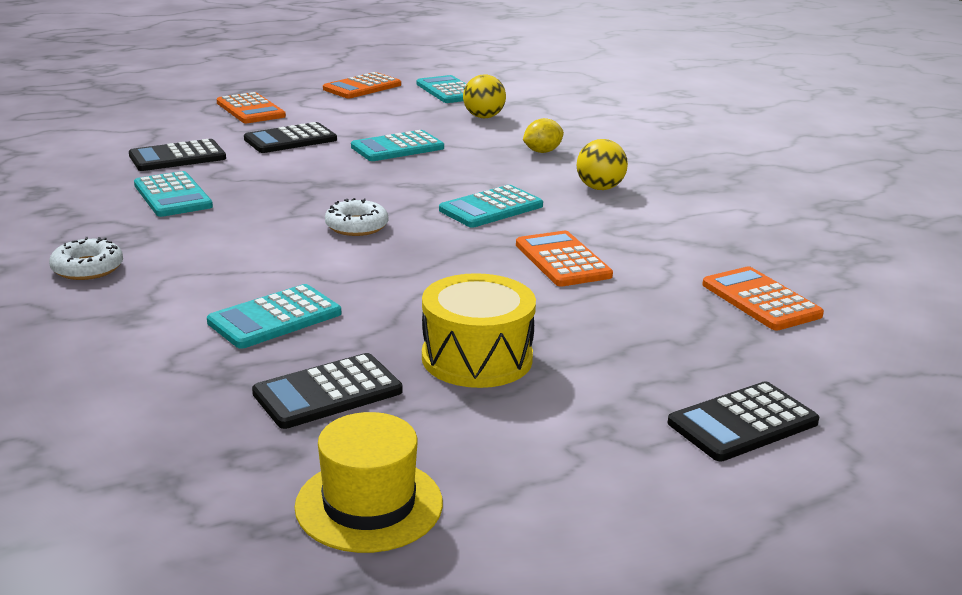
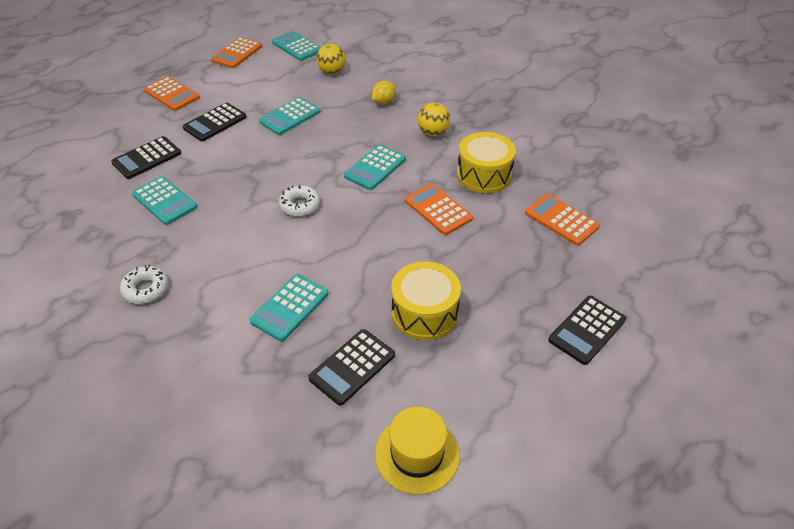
camera: 15 degrees left, 20 degrees up
(656, 238) = (484, 175): none -> yellow drum

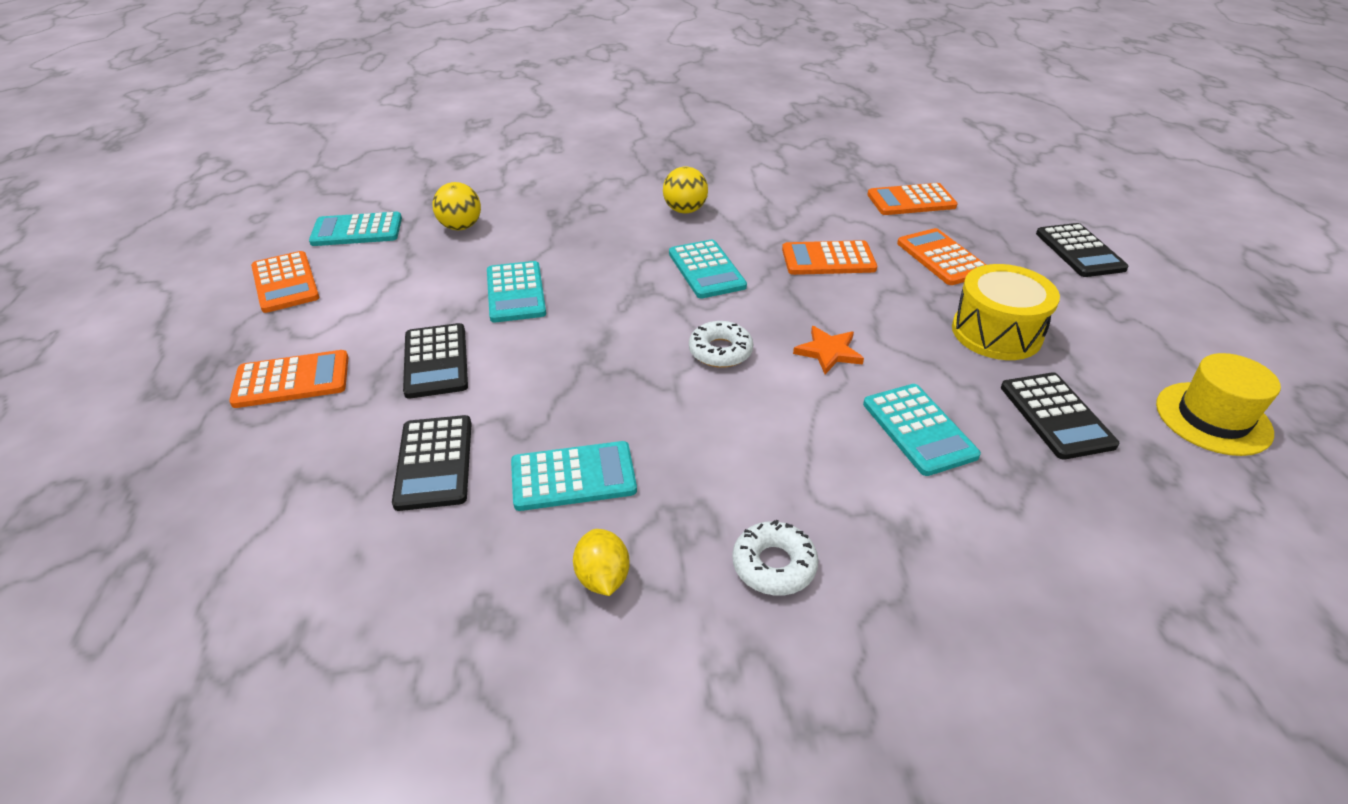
camera: 55 degrees left, 5 degrees down
(335, 246) = (828, 352): none -> orange star
(383, 102) = (581, 217): yellow lemon -> yellow lemon (602, 578)
(484, 175) = (797, 211): yellow drum -> none
(495, 259) = (942, 258): none -> orange calculator

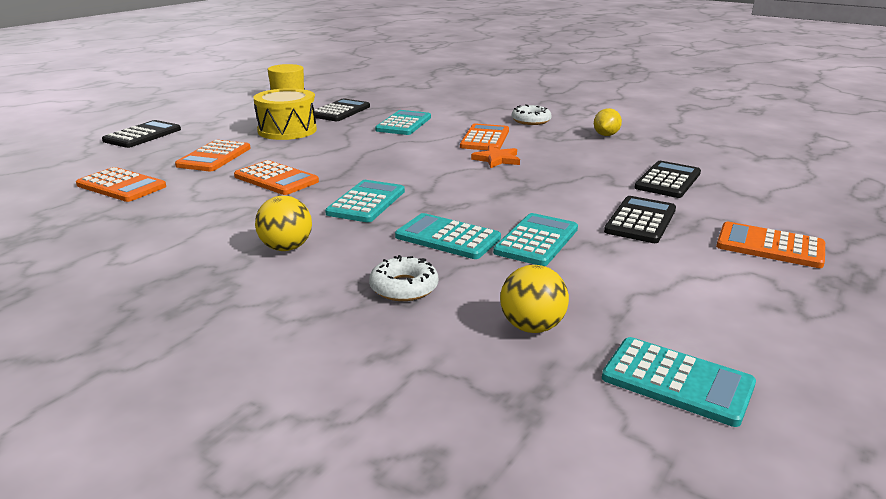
camera: 140 degrees left, 15 degrees down
(285, 283) = (787, 339): orange calculator -> orange calculator (485, 139)
(573, 477) = (591, 157): turquoise calculator -> turquoise calculator (447, 238)
(720, 351) = (441, 167): white donut -> white donut (404, 287)
(828, 352) = (384, 150): orange star -> orange star (497, 159)

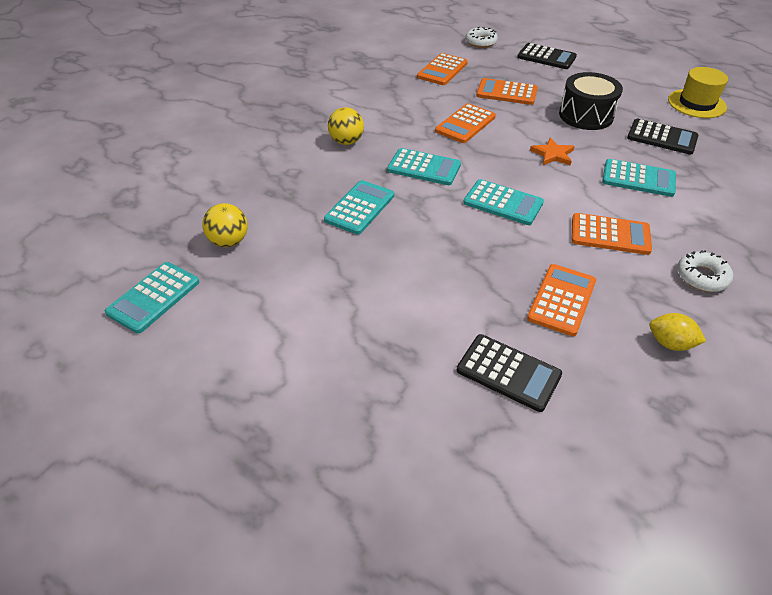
camera: 90 degrees right, 20 degrees up
(287, 130) = (586, 115): yellow drum -> black drum
(404, 287) = (288, 190): white donut -> white donut (481, 42)
(497, 159) = (544, 241): orange star -> orange star (552, 154)
(536, 240) = (353, 253): turquoise calculator -> turquoise calculator (503, 203)
(640, 221) = (394, 326): black calculator -> none
(770, 246) = (333, 415): orange calculator -> orange calculator (561, 300)

